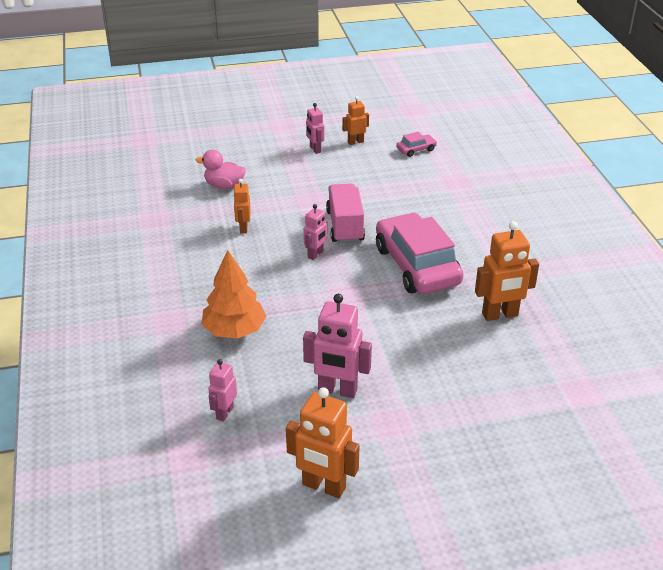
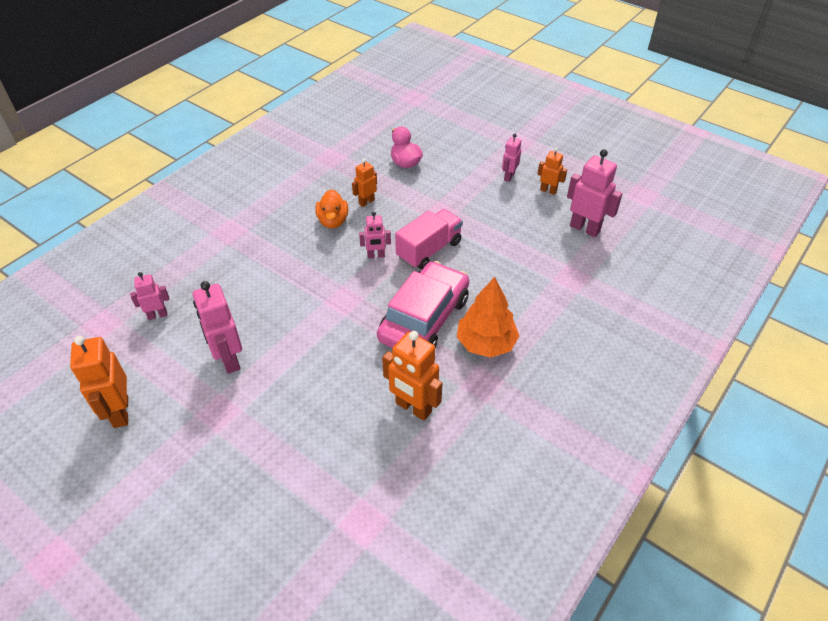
camera: 50 degrees right, 10 degrees up
(234, 330) = (247, 267): orange tree -> orange tree (486, 343)
(242, 256) = (333, 221): none -> orange duck
(416, 149) = (585, 228): pink car -> pink robot

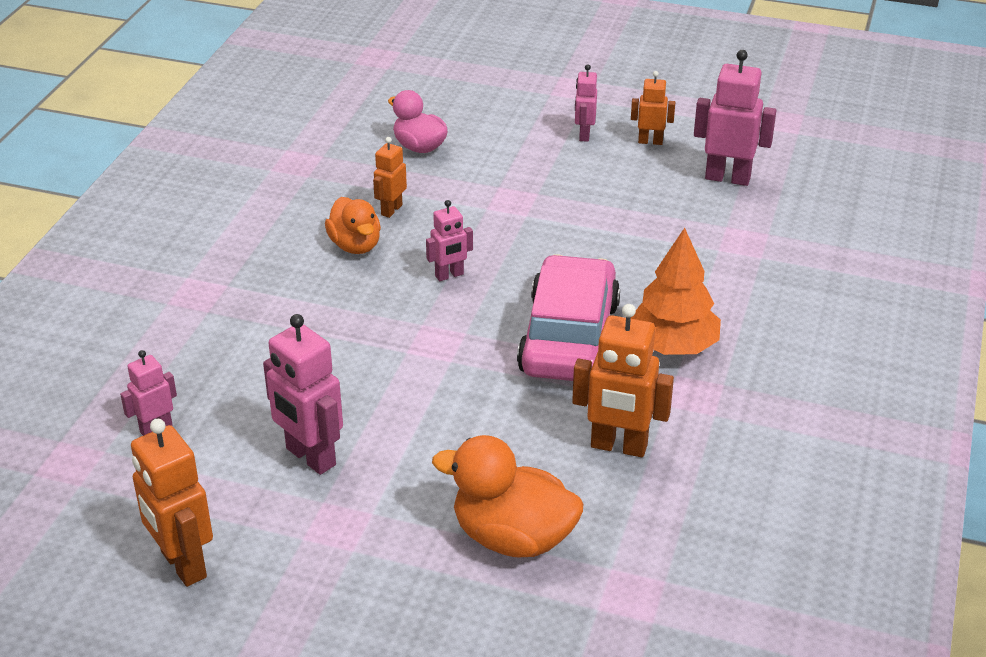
camera: 20 degrees left, 10 degrees down
(313, 455) = (512, 538): none -> orange duck
(429, 250) = (524, 251): pink truck -> none

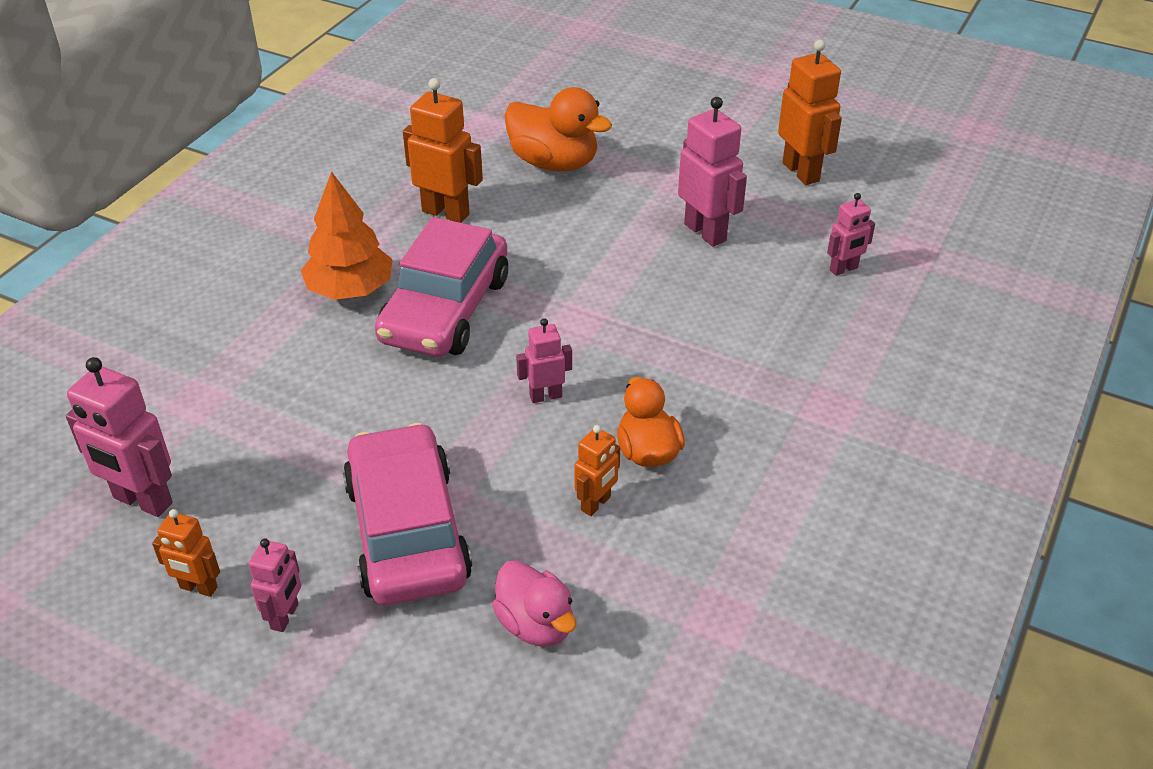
camera: 170 degrees left, 5 degrees up
(526, 181) = (407, 531): none -> pink car

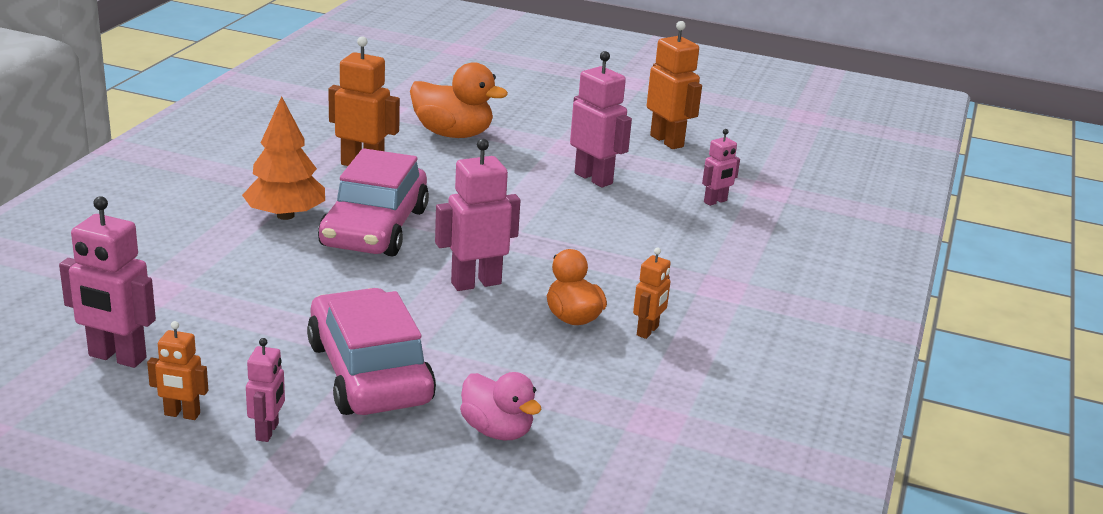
camera: 10 degrees left, 15 degrees down
(545, 396) = (476, 283): pink robot -> pink robot, size x1.73
(596, 504) = (534, 351): orange robot -> orange robot (648, 331)

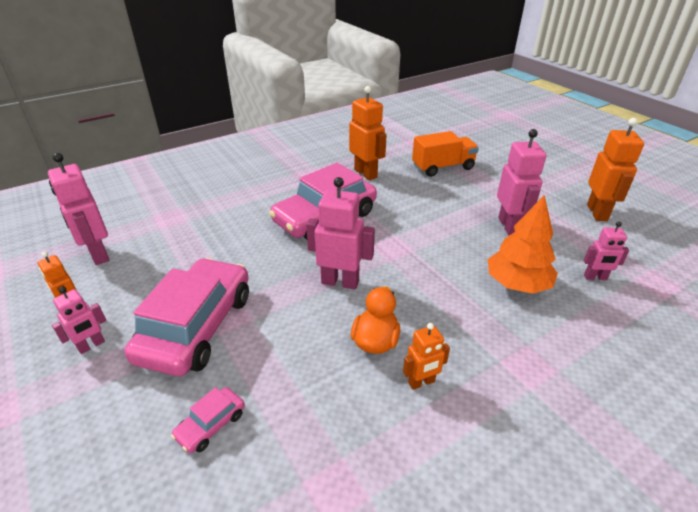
camera: 40 degrees right, 10 degrees up
(285, 215) = (287, 193): orange tree -> orange tree (517, 284)
(453, 134) = (443, 167): orange duck -> orange truck
(497, 430) = (211, 425): pink duck -> pink car

